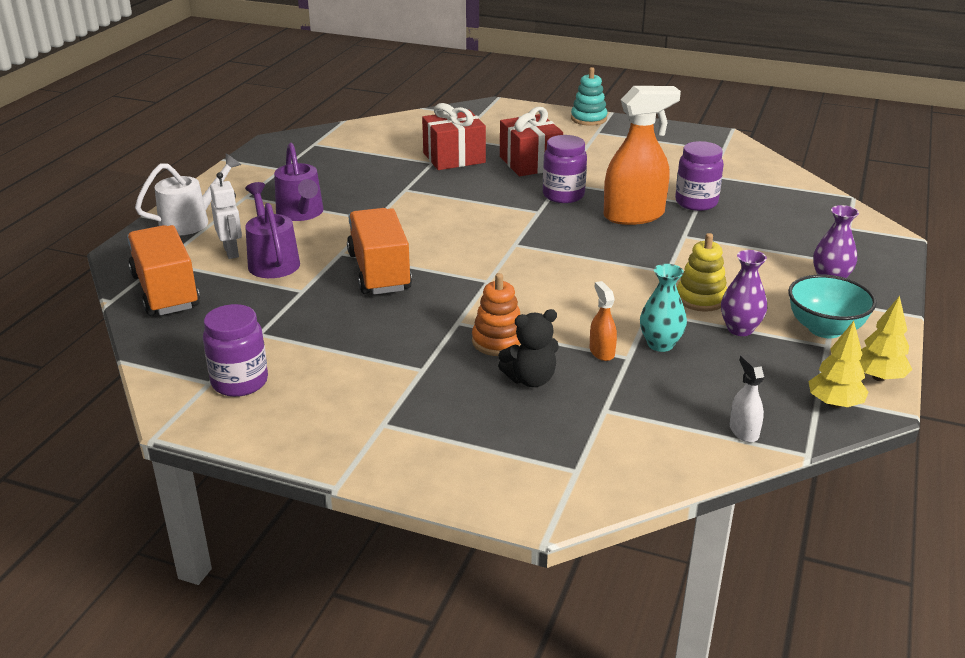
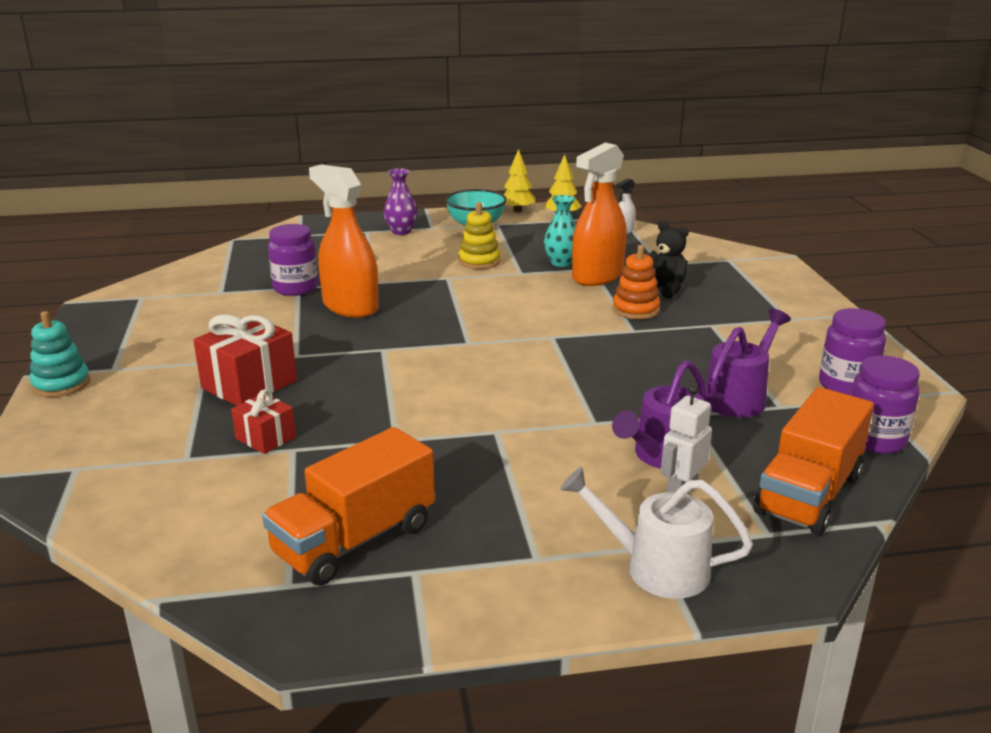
camera: 120 degrees left, 5 degrees down
(301, 214) = (536, 486): purple watering can -> purple watering can (739, 397)
(379, 272) = (602, 388): orange truck -> orange truck (355, 540)
(454, 158) = (266, 438): red gift -> red gift, size x0.58
(563, 195) = (330, 346): purple jar -> purple jar (874, 440)
(601, 352) = (597, 276): orange spray bottle -> orange spray bottle, size x2.23
(740, 329) = (508, 246): purple vase -> none

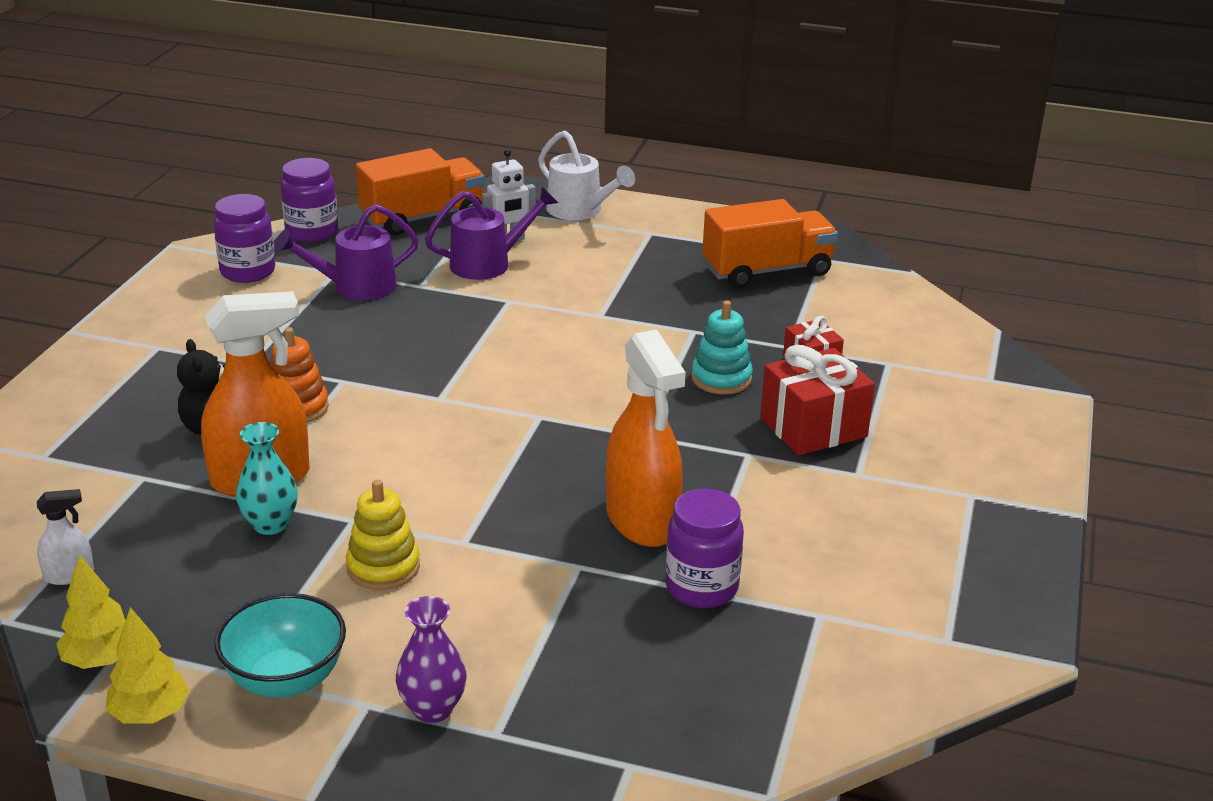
camera: 155 degrees left, 5 degrees up
(61, 384) = (1031, 487): turquoise stacking toy -> turquoise stacking toy (721, 378)

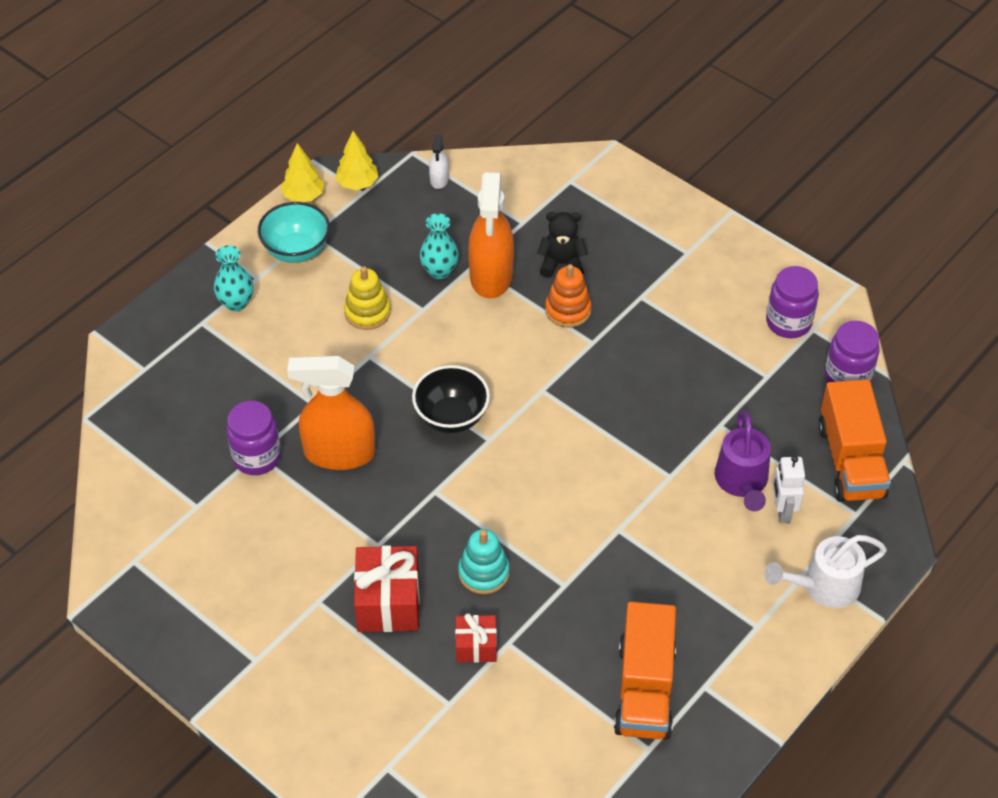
camera: 115 degrees right, 20 degrees up
(355, 287) = (734, 382): purple watering can -> none
(432, 709) = (236, 303): purple vase -> turquoise vase
(524, 450) = (451, 417): none -> black bowl

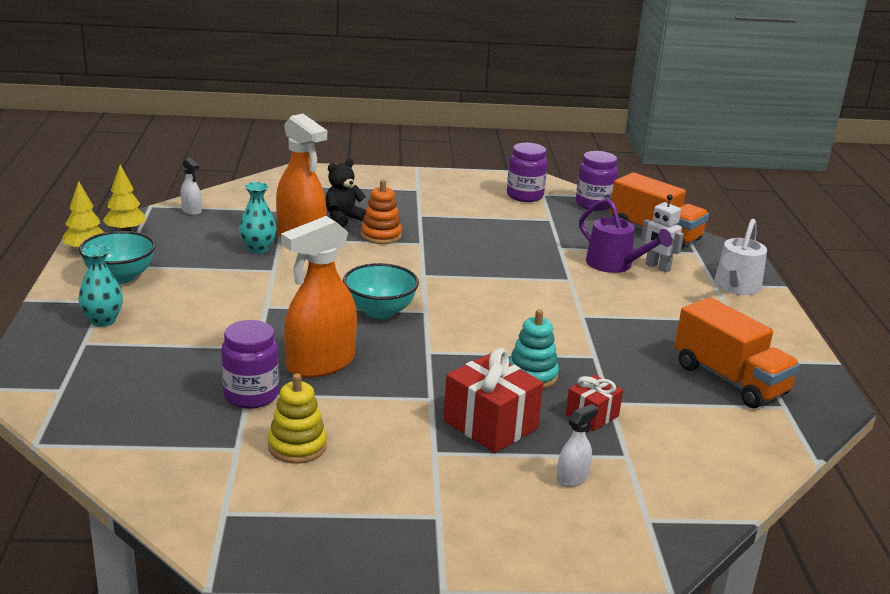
camera: 45 degrees left, 25 degrees down
(367, 312) = (230, 286): yellow stacking toy -> yellow stacking toy (297, 446)
(383, 694) = (572, 478): none -> white spray bottle
(451, 417) = (380, 311): black bowl -> turquoise bowl

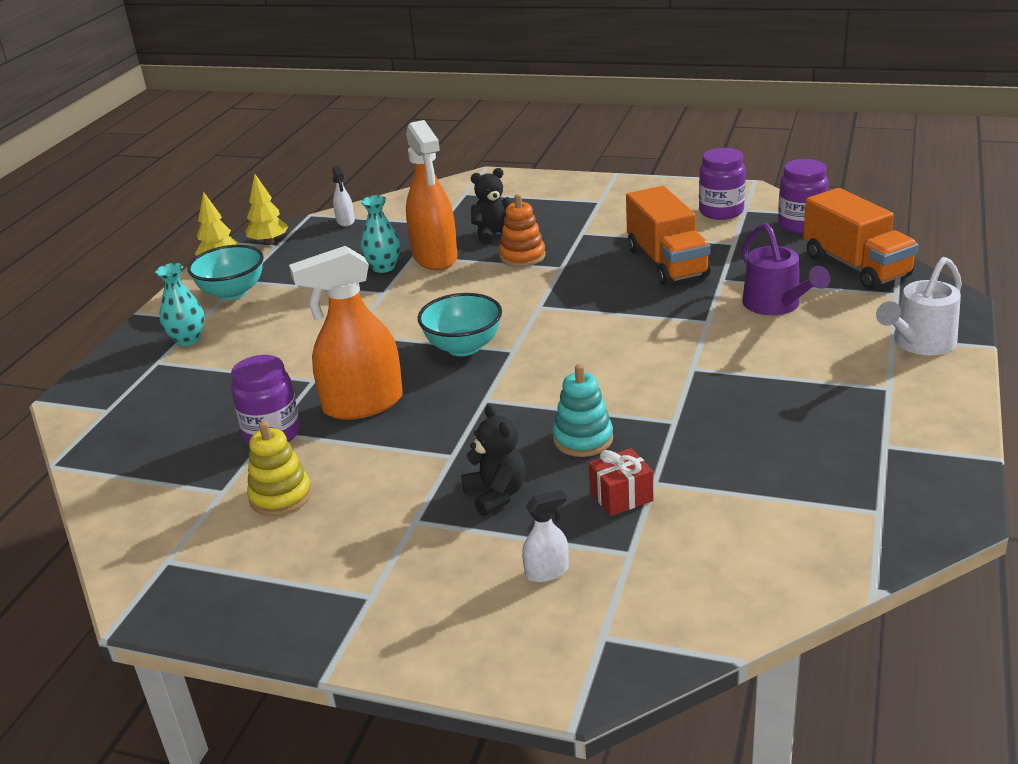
camera: 25 degrees right, 5 degrees up
(490, 425) = (496, 495): red gift -> black teddy bear
(657, 267) = (830, 311): white robot -> none
(729, 380) = (827, 468): orange truck -> orange truck (667, 263)

